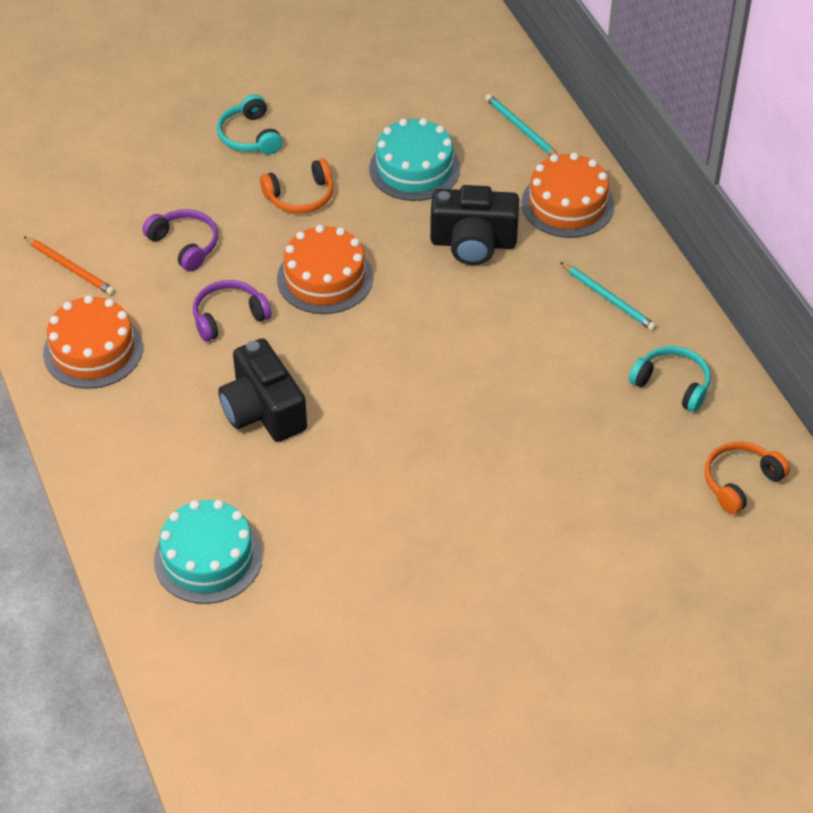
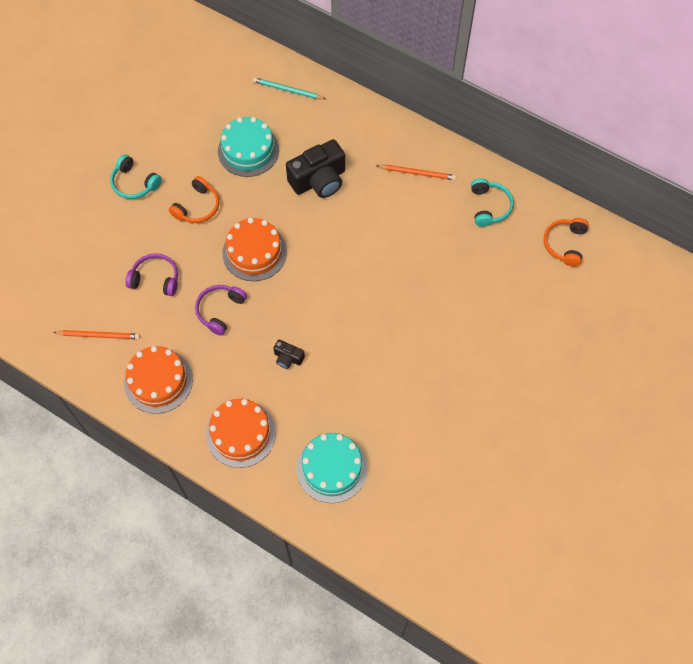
camera: 35 degrees left, 15 degrees up
(263, 410) = (288, 358): black camera -> black camera, size x0.48
(567, 204) = (350, 125): orange cake -> orange cake (241, 433)
(608, 298) = (417, 173): turquoise pencil -> orange pencil
(672, 384) = (489, 206): turquoise headphones -> turquoise headphones turned 90 degrees clockwise

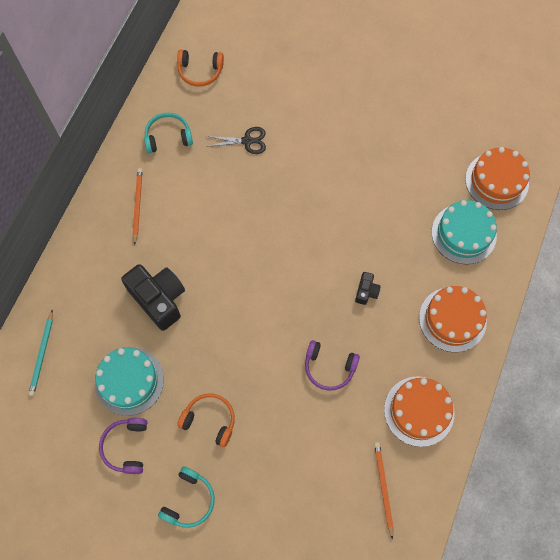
camera: 100 degrees left, 5 degrees up
(155, 279) = (305, 444): purple headphones -> purple headphones (126, 446)
(254, 252) = (256, 347): orange cake -> orange cake (497, 181)
(475, 276) = (247, 141): none -> black scissors

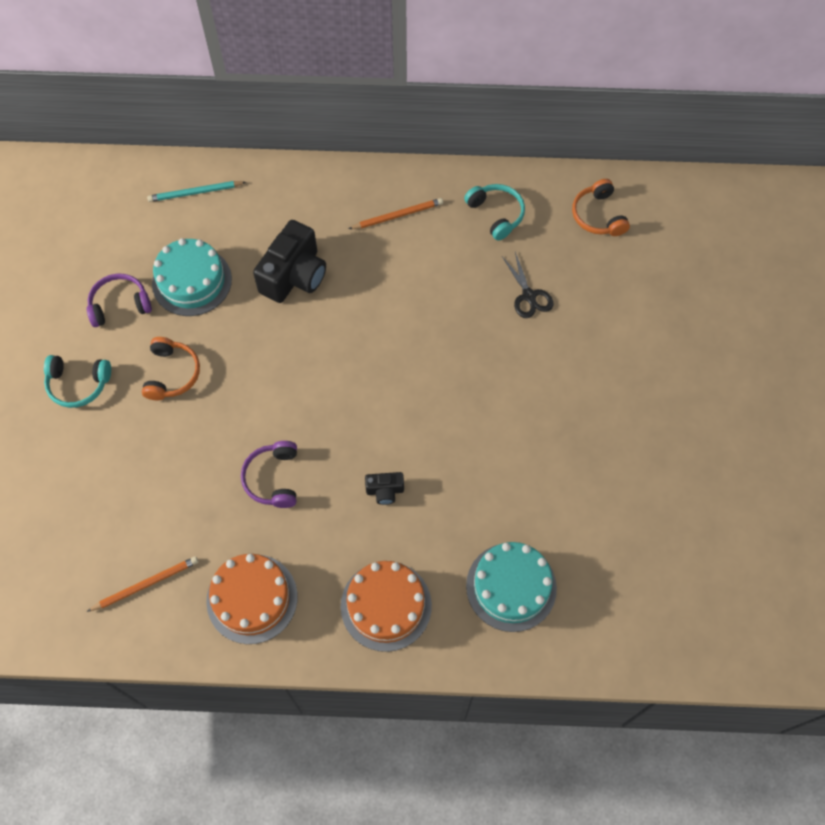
camera: 70 degrees right, 5 degrees down
(497, 181) = (608, 609): orange cake -> none

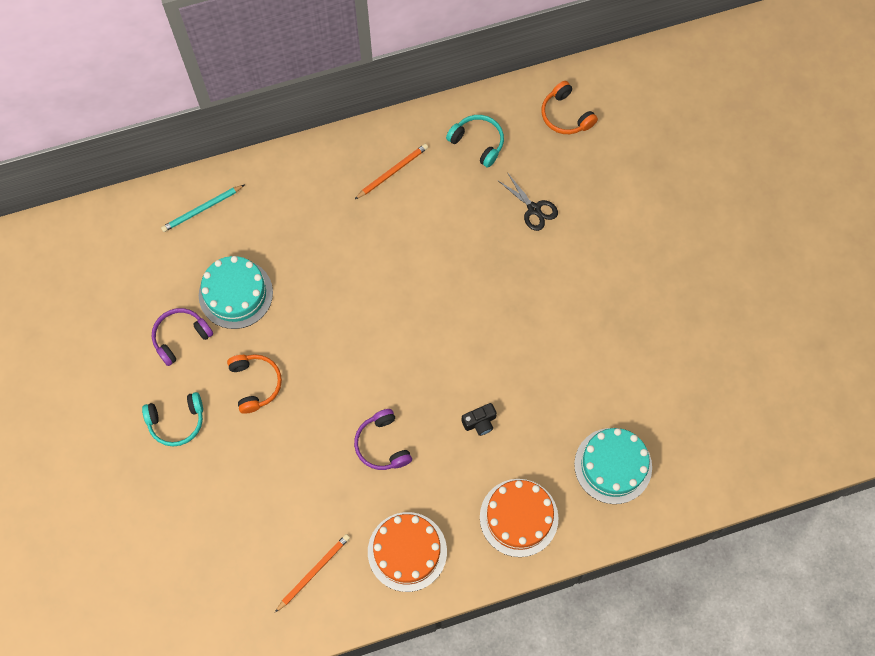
camera: 20 degrees left, 5 degrees up
(294, 276) = (324, 258): black camera -> none

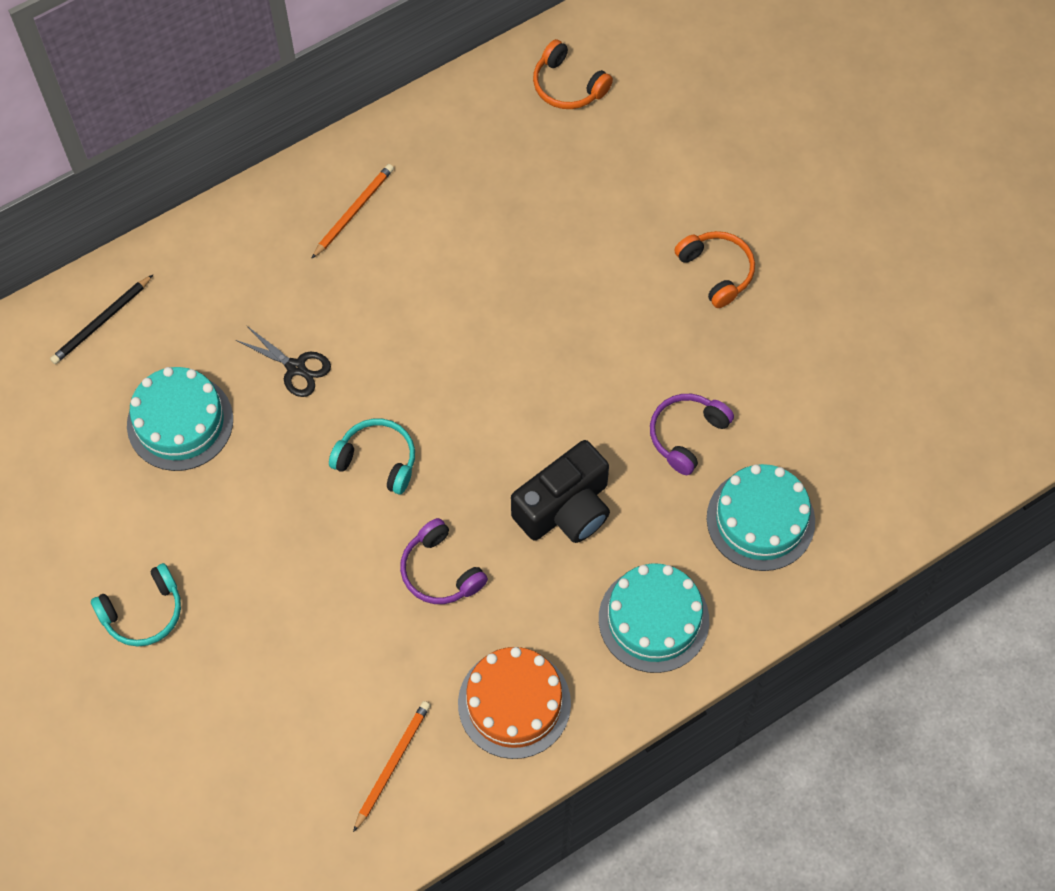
camera: 15 degrees left, 5 degrees down
(180, 337) = (118, 498): purple headphones -> purple headphones (686, 435)
(202, 209) = (101, 322): turquoise pencil -> black pencil
(255, 384) = (241, 534): orange headphones -> orange headphones (716, 271)
(478, 142) = (459, 147): turquoise headphones -> turquoise headphones (377, 460)
(480, 422) = (565, 508): black camera -> black camera, size x2.09
(519, 517) = (653, 619): orange cake -> turquoise cake
(534, 209) = (559, 215): black scissors -> black scissors (296, 367)

